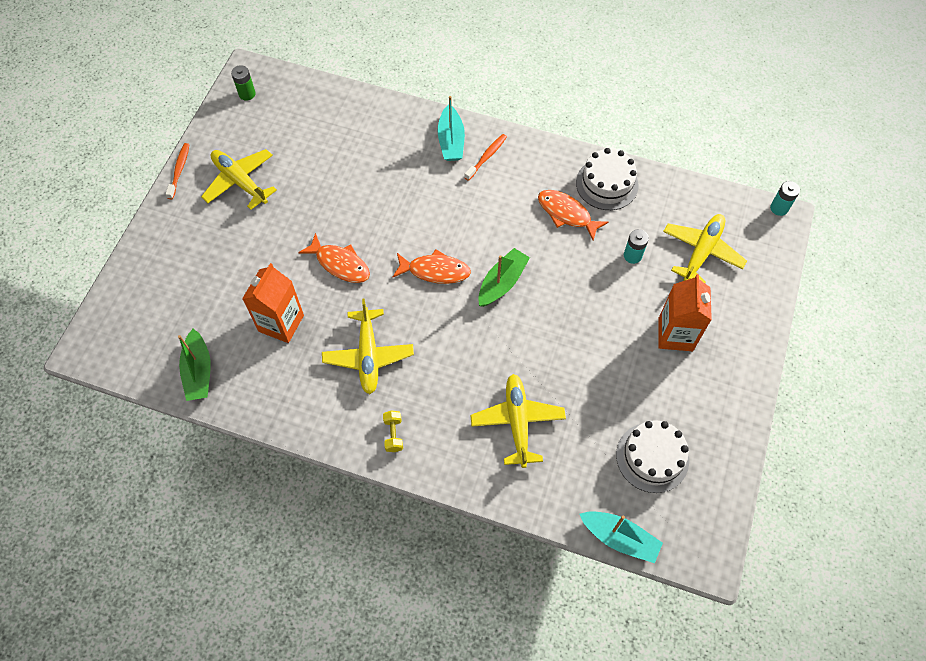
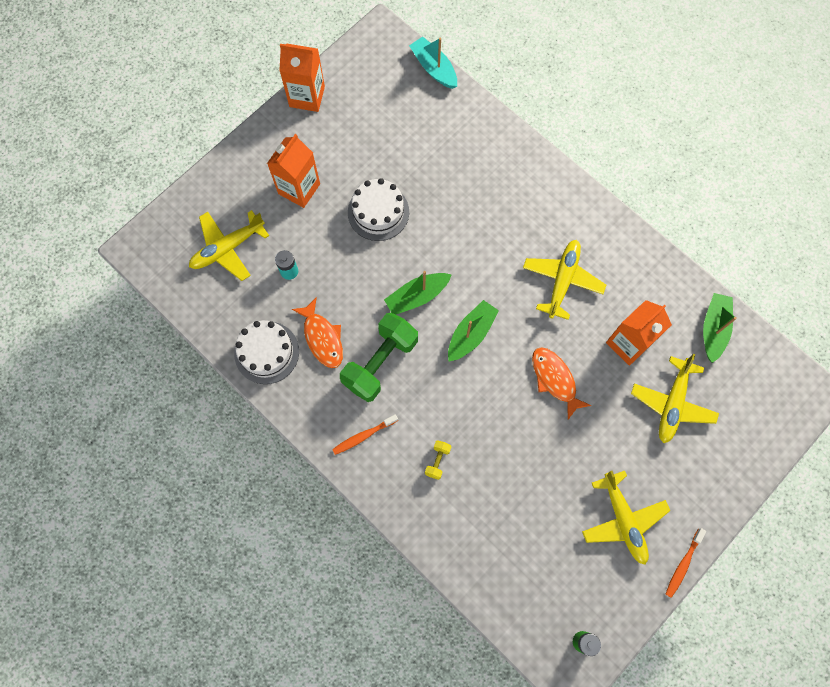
camera: 155 degrees left, 10 degrees up
(393, 434) = (567, 207): yellow dumbbell -> yellow dumbbell (437, 461)
(435, 271) = (471, 334): orange fish -> green boat
(451, 141) = (389, 472): turquoise boat -> none
(504, 215) = (380, 362): none -> green dumbbell
(517, 422) = (465, 176): yellow plane -> yellow plane (672, 403)
(652, 457) = (377, 108): white cake -> white cake (378, 212)
(735, 437) = (307, 96): none -> orange carton
(779, 208) = (130, 258): turquoise battery -> none

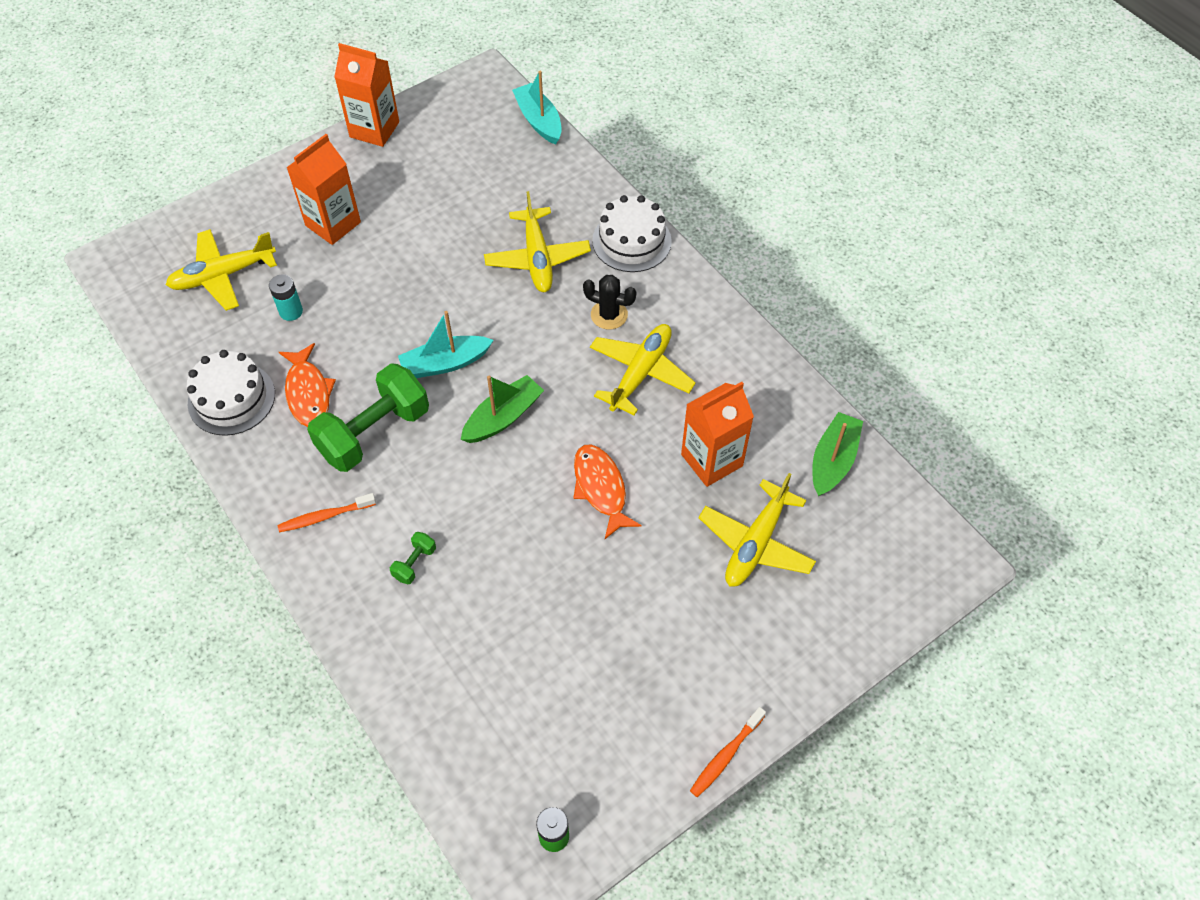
camera: 10 degrees right, 15 degrees down
(378, 212) = (424, 263): white cake -> white cake (631, 241)
(417, 296) = (445, 363): green boat -> turquoise boat
(437, 461) = (414, 563): yellow dumbbell -> green dumbbell
(528, 235) = (609, 315): none -> black cactus
(623, 520) = (652, 681): yellow plane -> yellow plane (537, 258)

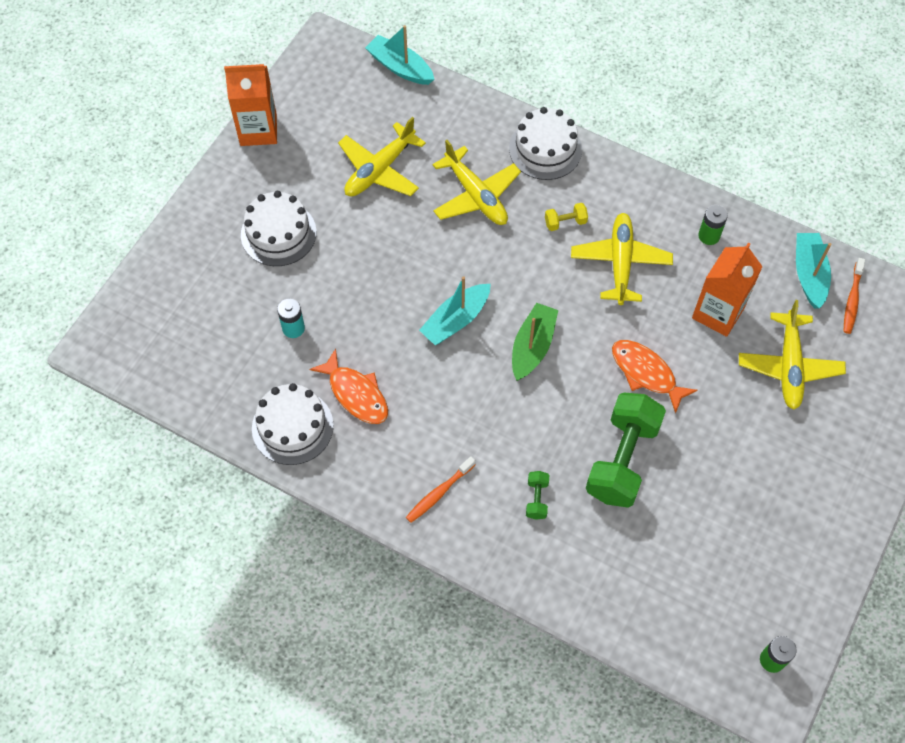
camera: 25 degrees left, 5 degrees up
(223, 275) = (210, 320): yellow plane -> yellow plane (379, 170)
(333, 224) = (278, 233): orange carton -> white cake
(374, 432) = (434, 404): green dumbbell -> green dumbbell (622, 460)
(609, 315) = (565, 222): black cactus -> yellow dumbbell
(725, 756) = (859, 541): orange toothbrush -> orange toothbrush (852, 300)
(748, 382) = (709, 236): none -> green battery
(833, 460) = (809, 274): green boat -> turquoise boat

